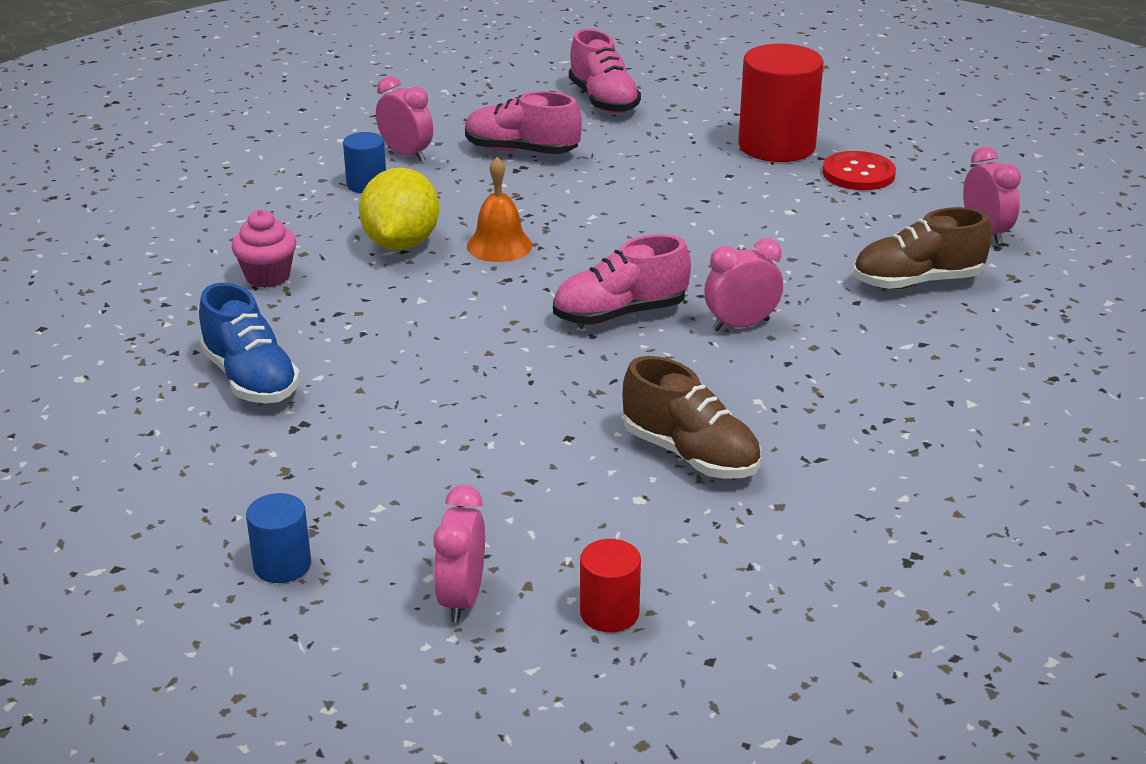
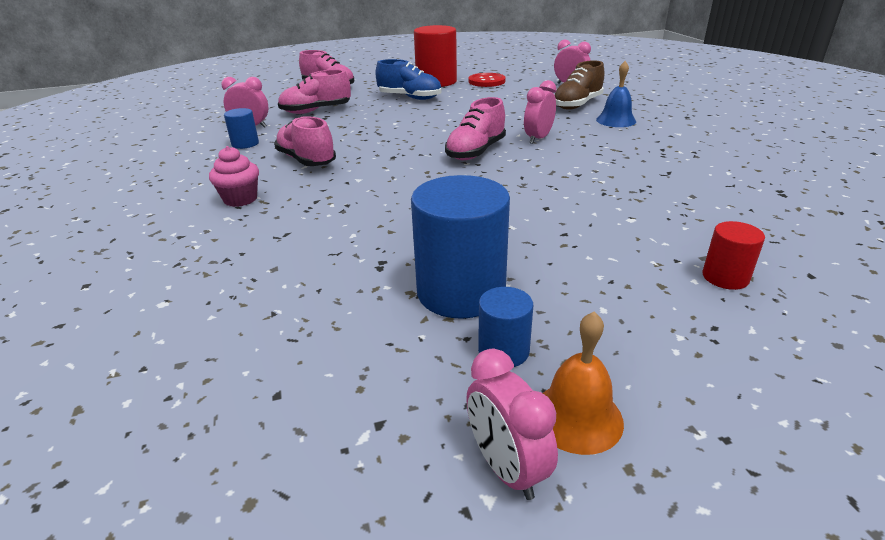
camera: 35 degrees left, 0 degrees up
(251, 379) = (307, 253): blue shoe -> blue shoe (410, 98)
(328, 492) = (461, 292): none -> blue cylinder
(401, 244) = (307, 160): yellow lemon -> pink shoe
(461, 599) = (644, 311): pink clock -> pink clock (506, 468)
(499, 245) = (365, 146): orange bell -> orange bell (577, 417)
(690, 455) = (615, 192): brown shoe -> none
(919, 338) = (616, 120): none -> blue bell

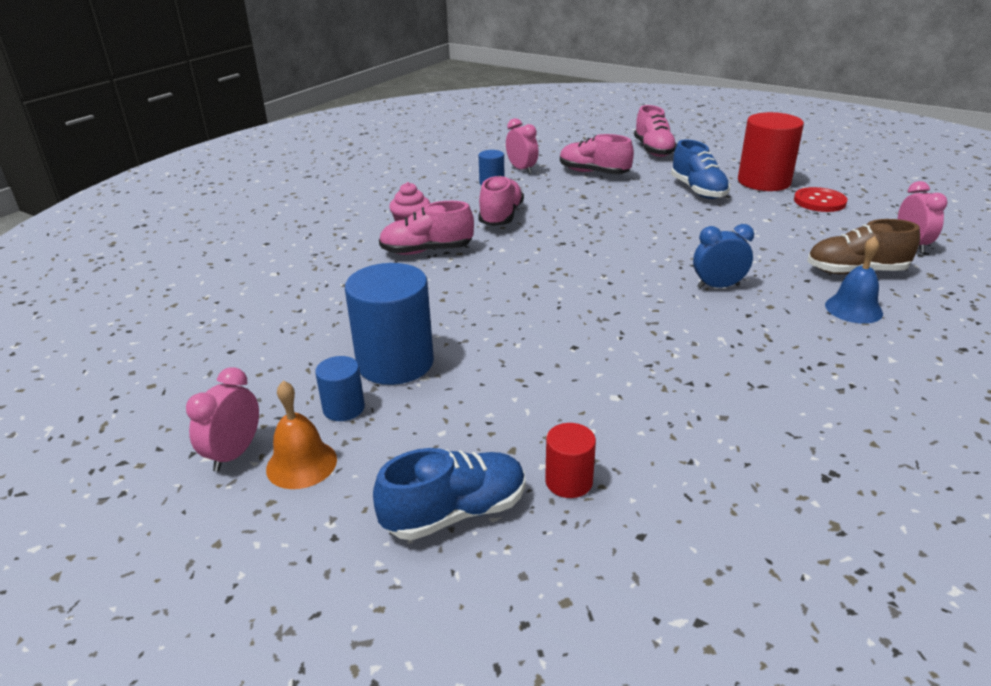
camera: 50 degrees right, 0 degrees up
(476, 152) = (632, 271): pink shoe -> pink shoe (426, 251)
(538, 138) = (718, 286): pink clock -> blue clock
(732, 346) = (455, 513): none -> blue shoe

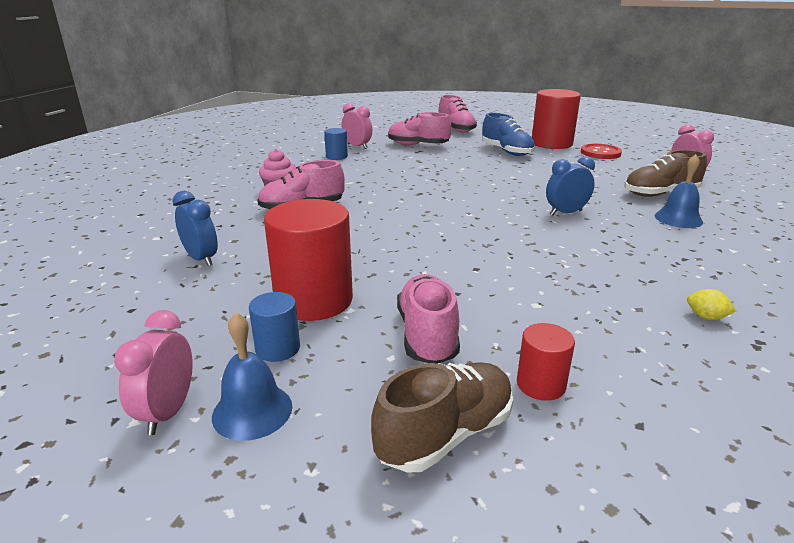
camera: 15 degrees left, 5 degrees down
(301, 464) = (252, 411): orange bell -> blue bell
(307, 303) = (201, 259): none -> blue clock
(395, 362) = (314, 300): blue cylinder -> red cylinder
(455, 513) = (445, 434): blue shoe -> brown shoe
(501, 217) = (357, 179): pink shoe -> pink shoe (427, 335)
(793, 437) = (706, 317): none -> yellow lemon

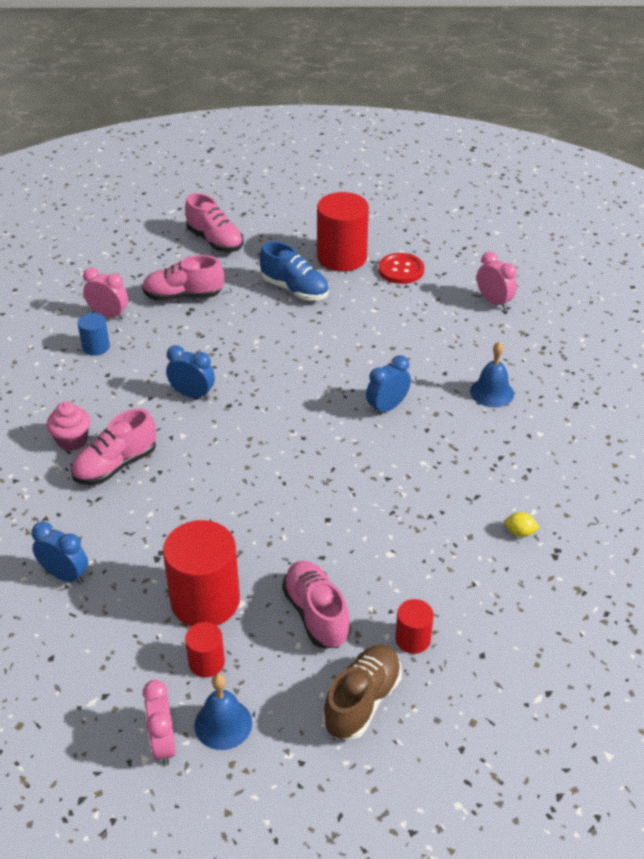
camera: 20 degrees left, 15 degrees up
(278, 348) = (206, 662): blue cylinder -> red cylinder
(393, 184) = (192, 394): none -> blue clock
(660, 194) = (472, 349): brown shoe -> none

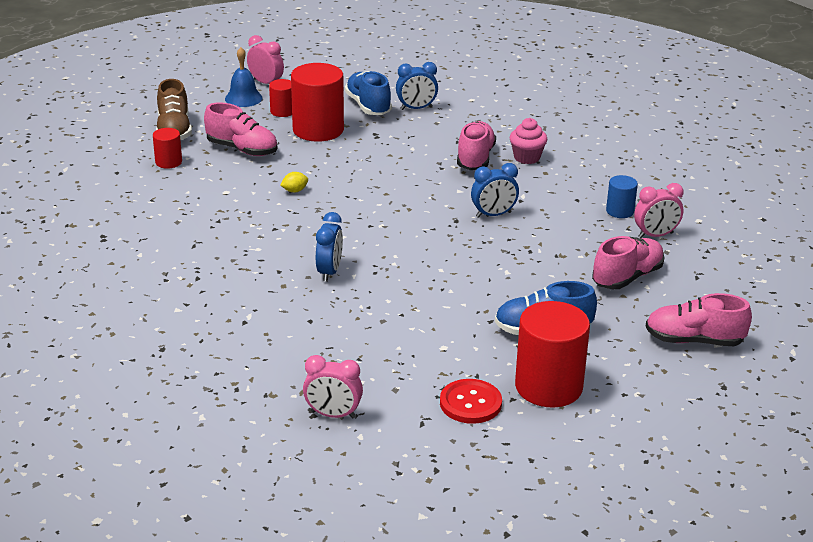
camera: 140 degrees right, 10 degrees down
(106, 612) = (368, 106): none -> blue shoe
(492, 392) = (250, 323): blue bell -> none
(520, 532) = (140, 238): yellow lemon -> yellow lemon (294, 191)

